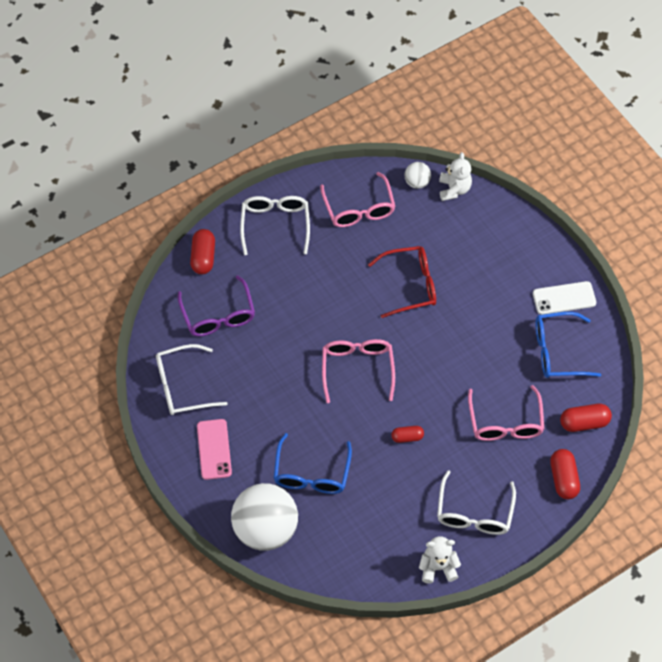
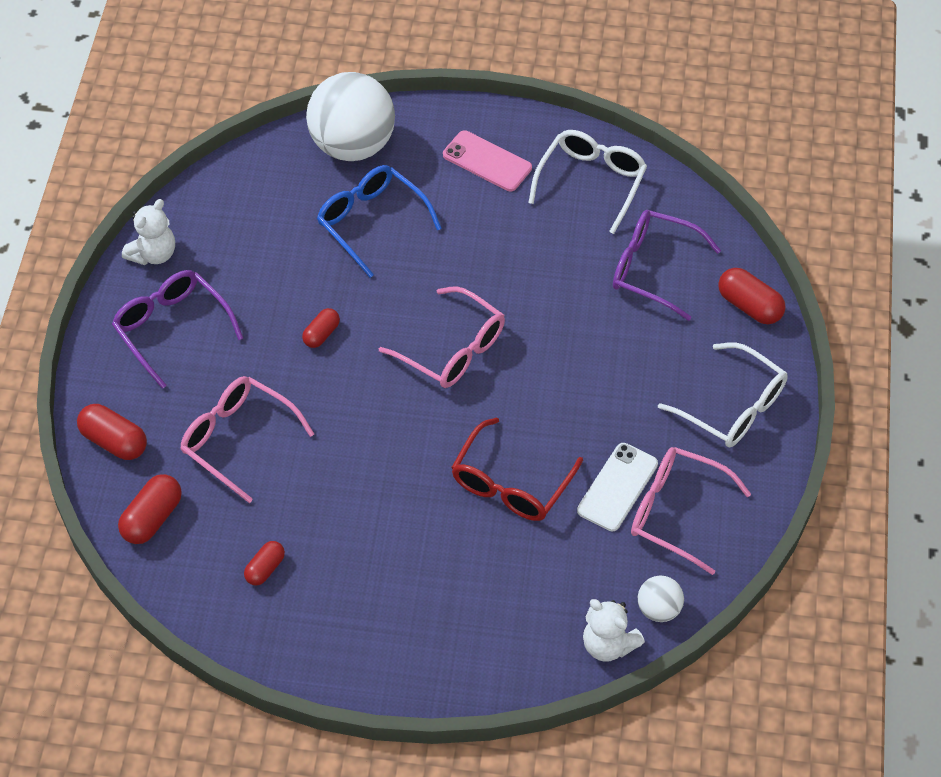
camera: 130 degrees right, 5 degrees down
(474, 512) = (172, 329): white glasses -> purple glasses
(558, 351) = (265, 568): blue glasses -> red capsule
(564, 298) = (327, 637): white phone -> white phone (617, 487)

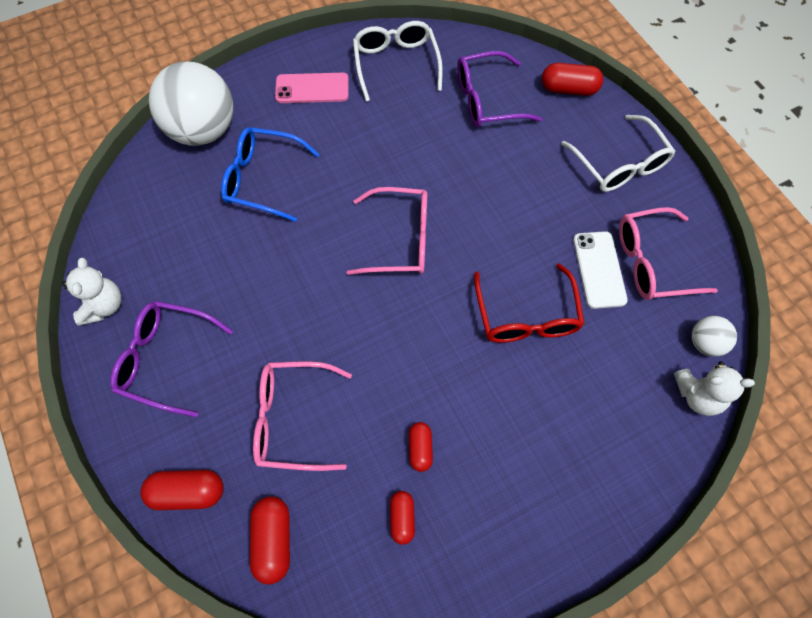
camera: 35 degrees left, 10 degrees up
(321, 334) = (292, 288): red capsule -> red capsule (420, 449)
(732, 406) = (619, 164): white glasses -> white glasses turned 60 degrees clockwise

